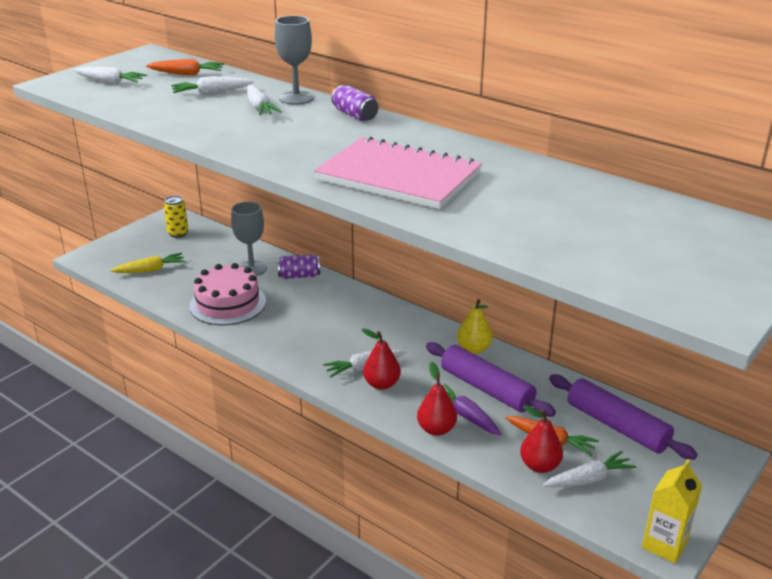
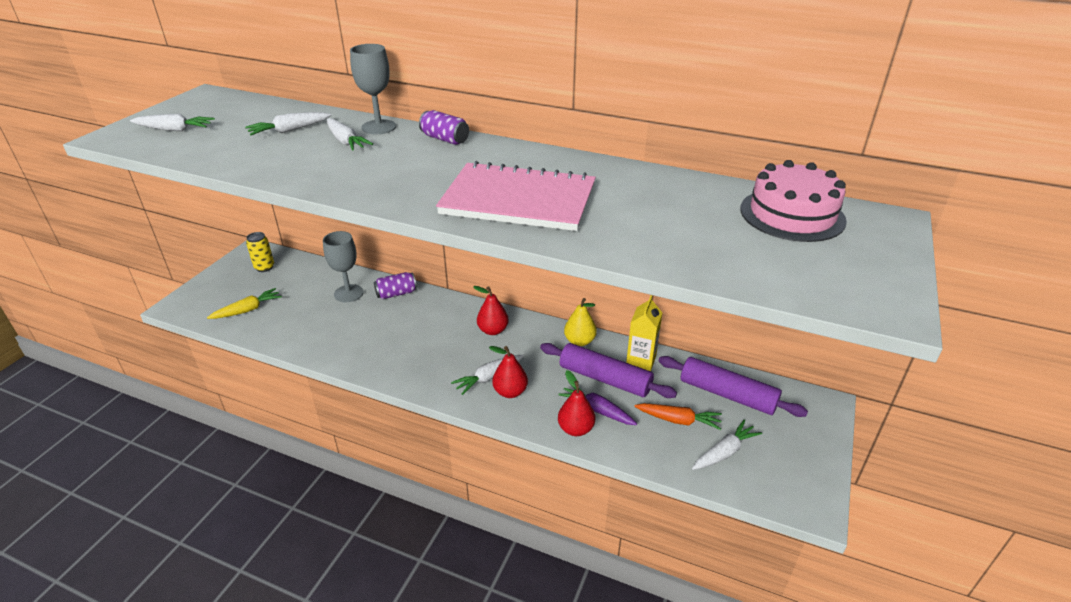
camera: 15 degrees left, 5 degrees up
(187, 74) = (255, 113): orange carrot -> none
(228, 303) = (336, 333): pink cake -> pink cake (792, 214)
(539, 466) = (679, 448): red pear -> red pear (493, 330)
(664, 545) = (811, 504): yellow carton -> yellow carton (641, 360)

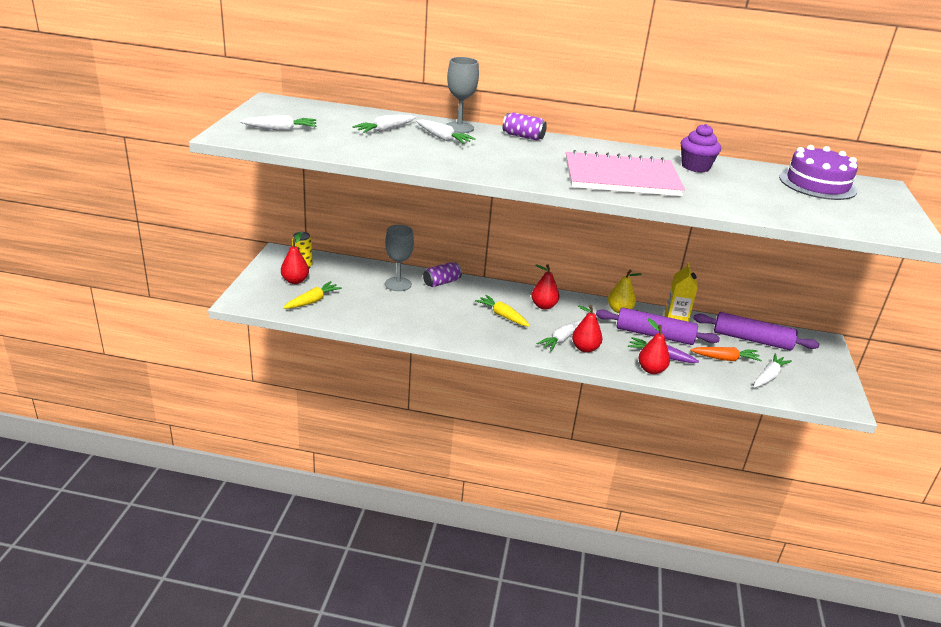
camera: 15 degrees left, 5 degrees down
(246, 284) = (295, 281): none -> red pear
(439, 341) = (502, 316): none -> yellow carrot
(633, 185) = (695, 167): none -> purple cupcake
(792, 214) = (817, 184): pink cake -> purple cake

